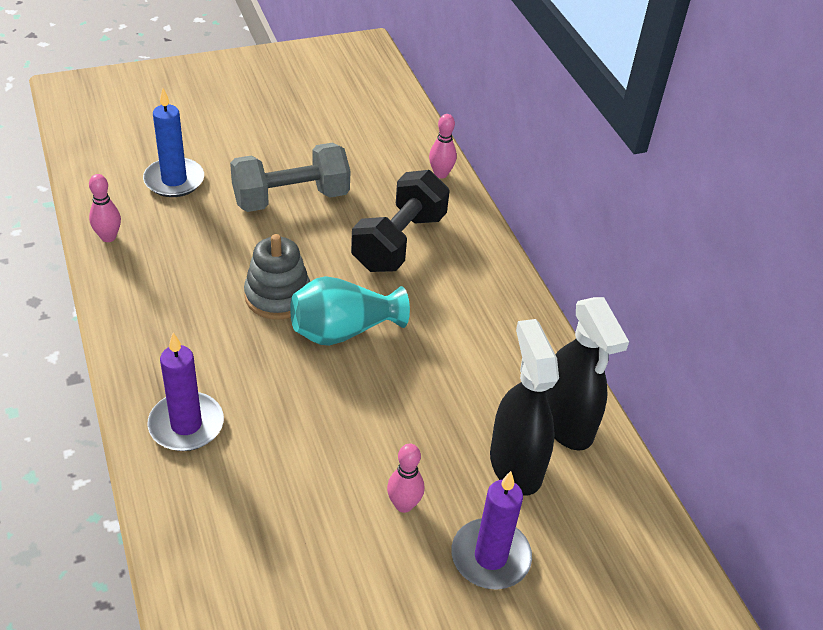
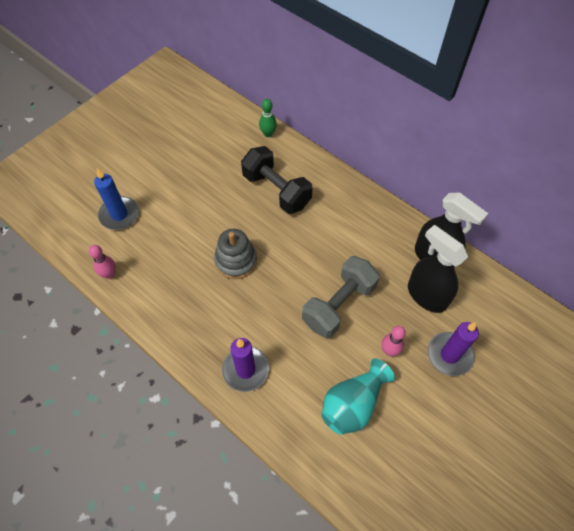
camera: 25 degrees left, 15 degrees up
(291, 198) = (197, 192): grey dumbbell -> grey dumbbell (339, 305)
(343, 331) = (286, 263): turquoise vase -> turquoise vase (353, 404)
(399, 242) = (276, 190): black dumbbell -> black dumbbell turned 45 degrees counterclockwise
(440, 174) = (268, 134): pink bowling pin -> green bowling pin

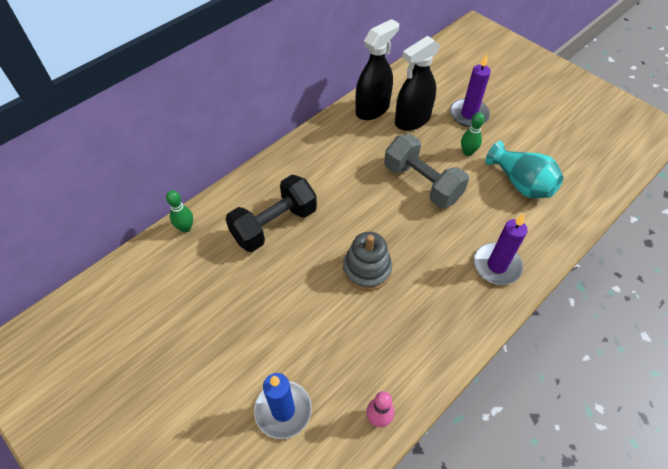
camera: 85 degrees left, 5 degrees down
(389, 350) = (467, 152): pink bowling pin -> green bowling pin

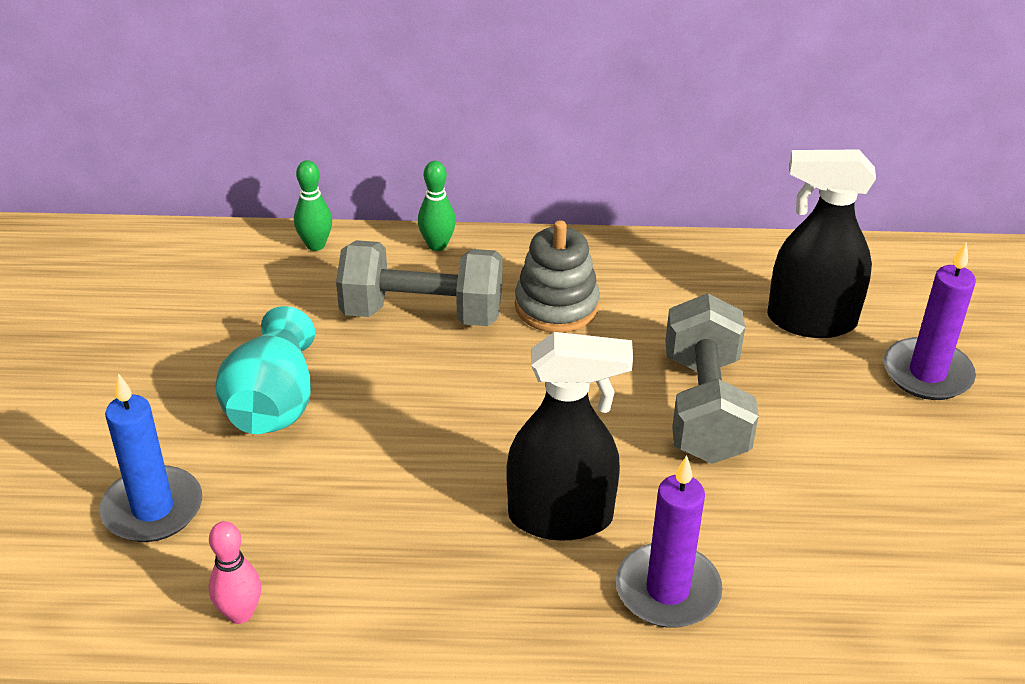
camera: 45 degrees right, 15 degrees down
(274, 225) = (422, 313): black dumbbell -> grey dumbbell
(367, 269) = (467, 448): grey stacking toy -> grey stacking toy (556, 306)
(372, 109) = (764, 269): black spray bottle -> black spray bottle (561, 517)
(467, 152) = (845, 419): green bowling pin -> green bowling pin (437, 245)
(521, 183) = (881, 522): turquoise vase -> turquoise vase (273, 403)

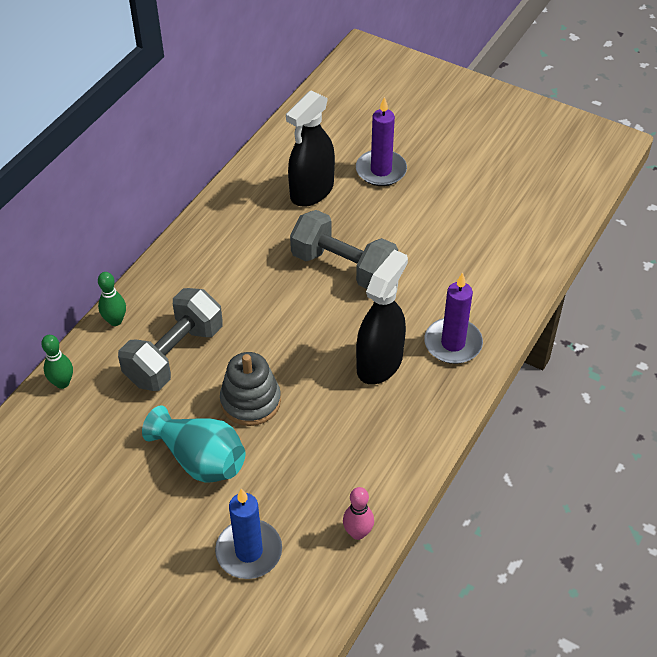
camera: 60 degrees left, 10 degrees up
(556, 306) = (217, 290): grey stacking toy -> grey stacking toy (250, 401)

